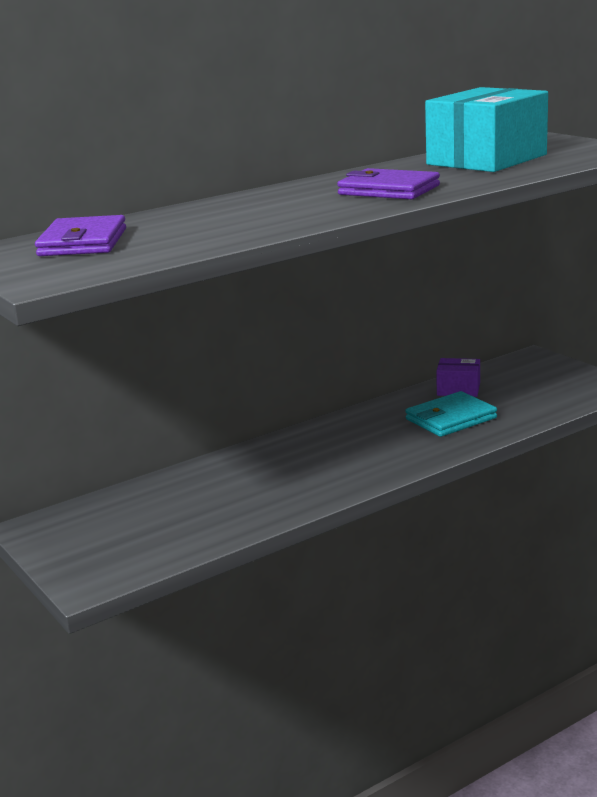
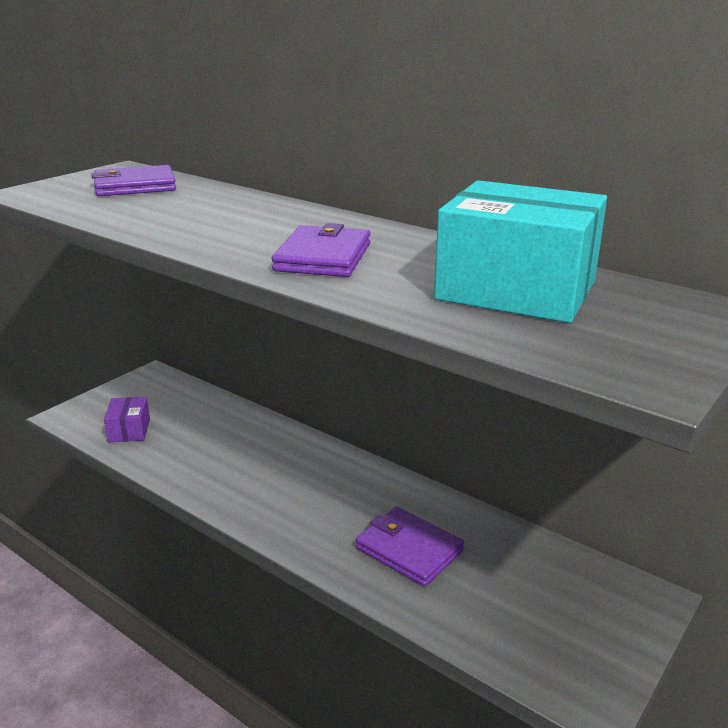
camera: 70 degrees right, 5 degrees up
(450, 419) = (409, 550): turquoise wallet -> purple wallet
(458, 389) = (498, 544): purple box -> purple box (129, 430)

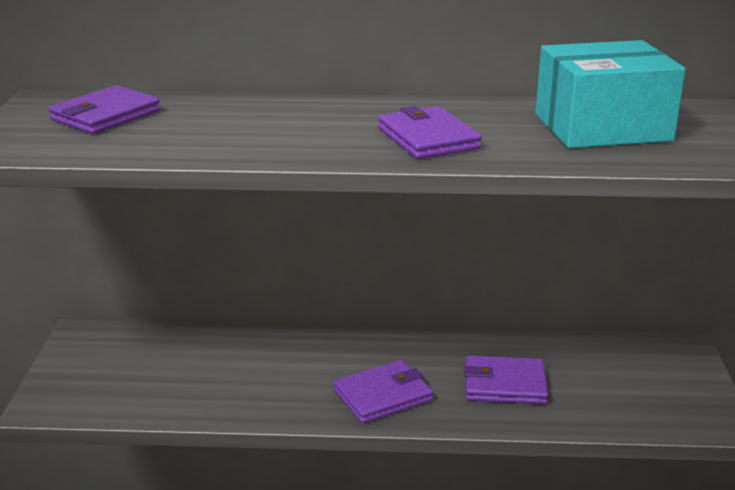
camera: 35 degrees left, 0 degrees up
(129, 430) = (133, 392): purple box -> none
(293, 511) = (383, 396): none -> purple wallet

